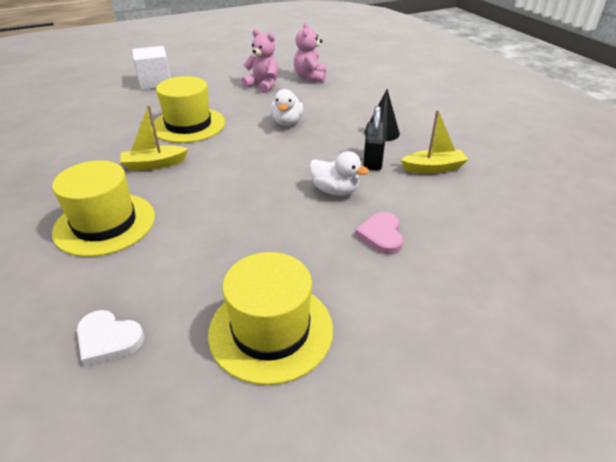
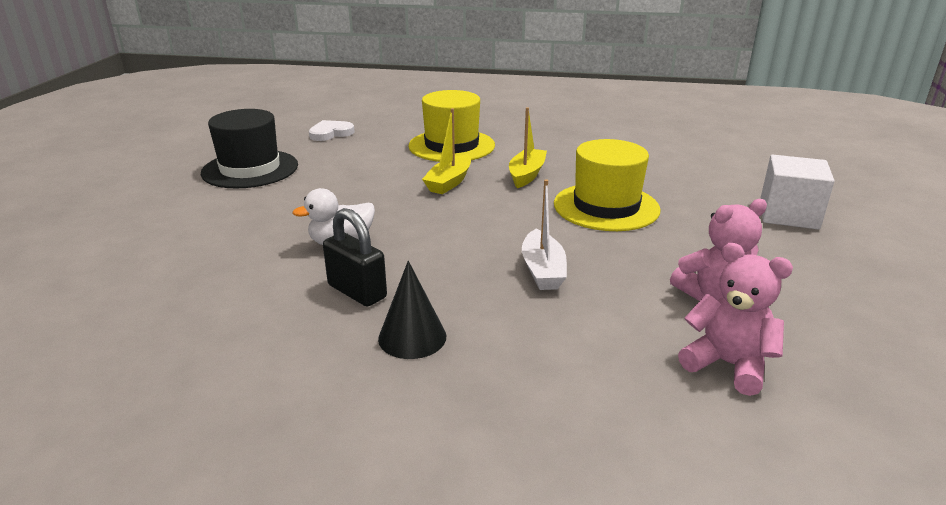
camera: 125 degrees right, 10 degrees down
(271, 330) = (250, 169): yellow hat -> black hat
(287, 122) = (542, 270): white duck -> white boat
(381, 235) = (243, 237): pink heart -> none
(433, 168) = (268, 329): yellow boat -> yellow boat (449, 182)

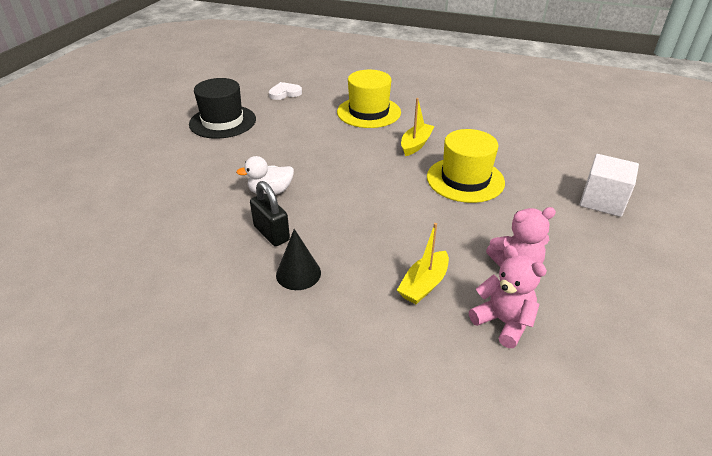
camera: 10 degrees right, 10 degrees up
(449, 182) = (357, 146): yellow boat -> yellow boat (424, 284)
(542, 270) = (401, 230): white boat -> none

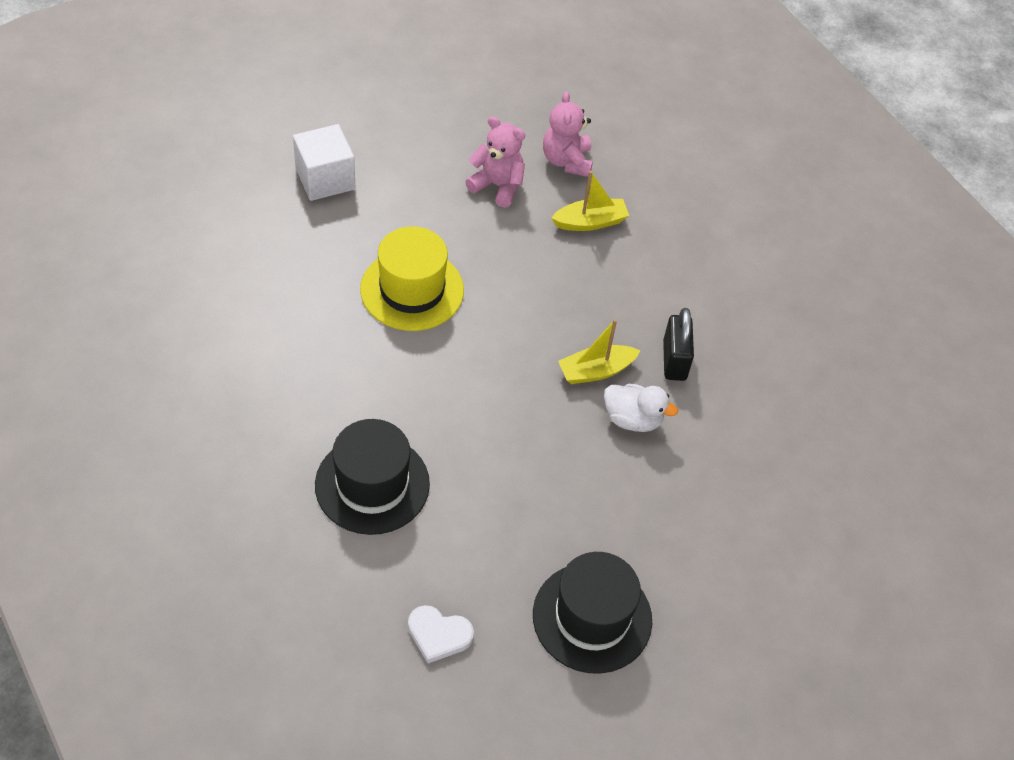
camera: 145 degrees left, 15 degrees up
(298, 273) = (684, 300): black cone -> none
(368, 112) = (372, 484): yellow hat -> black hat
(416, 144) = (393, 376): yellow boat -> yellow boat (596, 371)

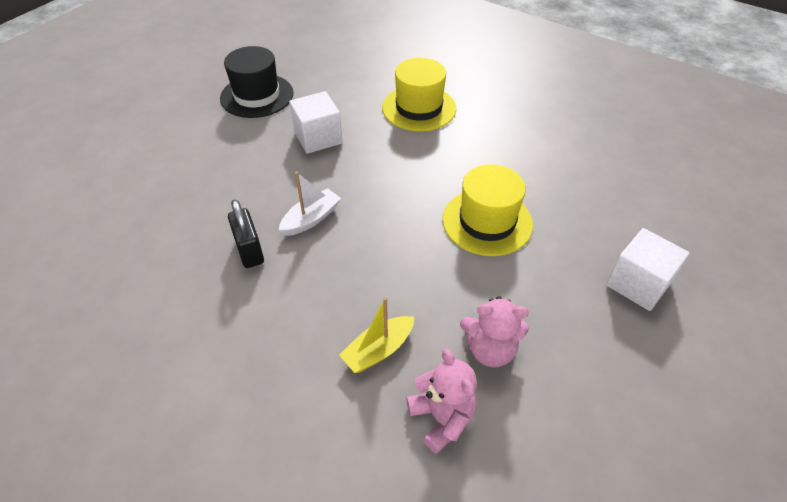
camera: 160 degrees right, 5 degrees down
(372, 484) = (419, 108): black hat -> yellow hat
(438, 635) = (337, 66): white heart -> none
(537, 489) = (318, 137): none -> white cube
(596, 371) = (311, 219): yellow boat -> white boat
(632, 419) = (269, 197): white duck -> none

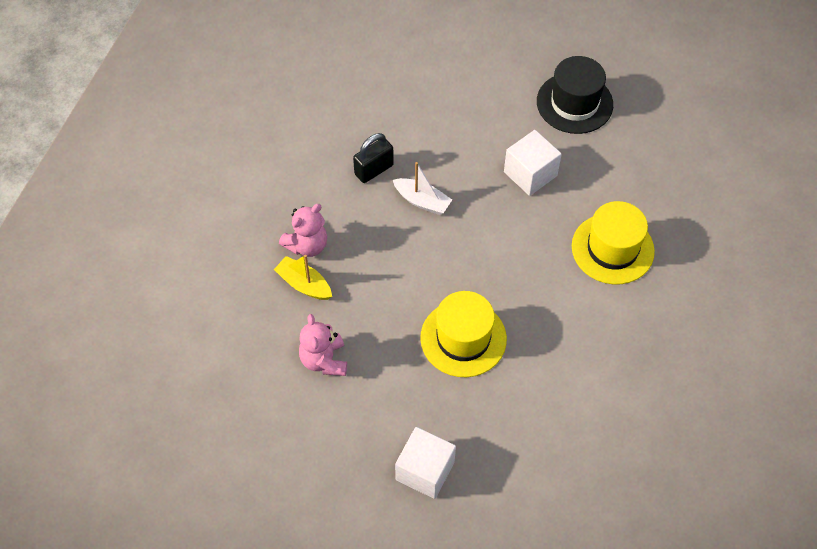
camera: 75 degrees right, 10 degrees up
(442, 418) = (259, 337): pink teddy bear -> pink teddy bear (307, 245)

